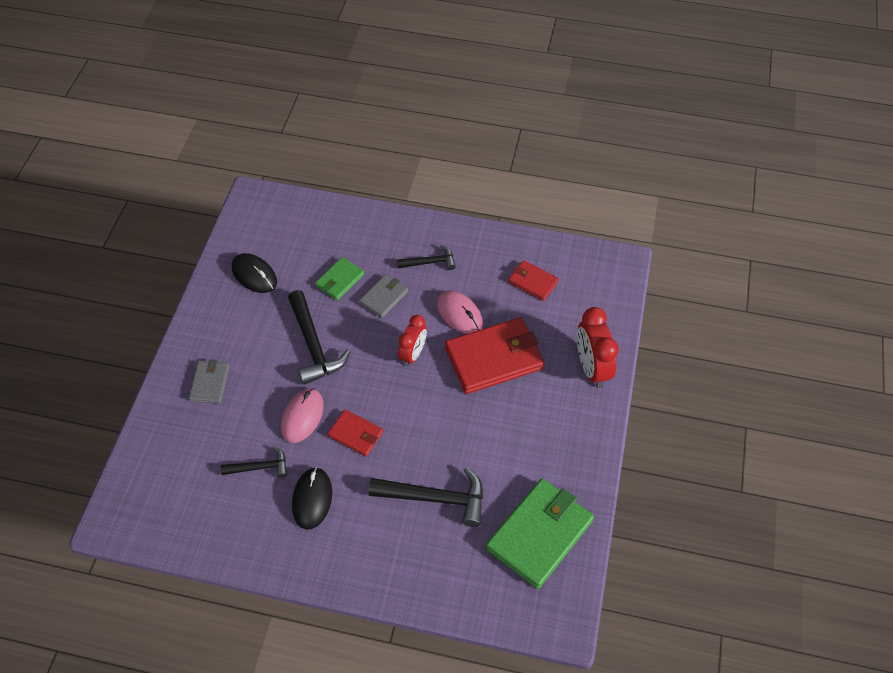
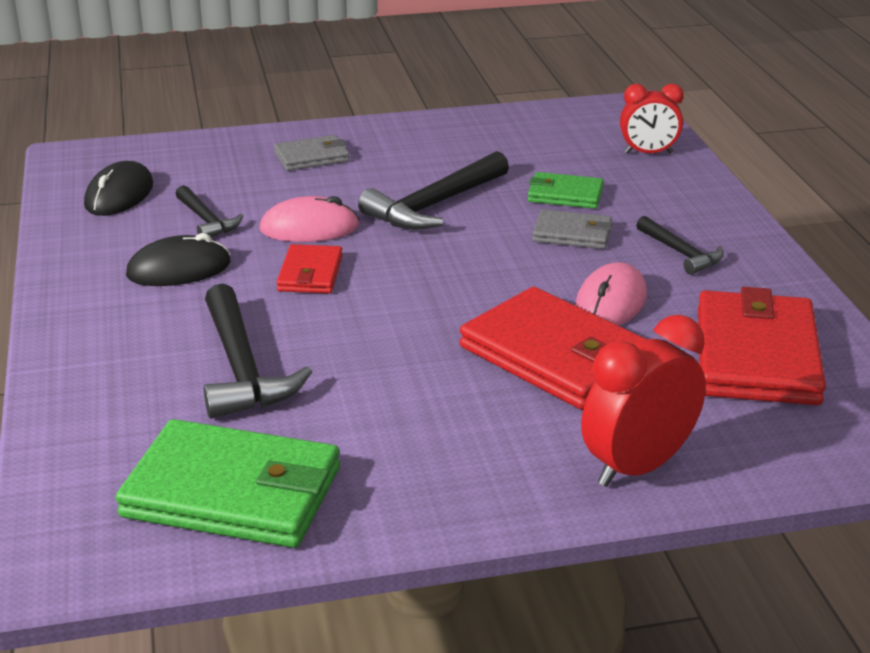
camera: 65 degrees right, 25 degrees down
(254, 275) = (508, 139): black mouse -> black mouse (119, 195)
(413, 354) = (493, 282): red clock -> red clock (648, 153)
(532, 282) = (756, 355): red wallet -> red wallet, size x1.91

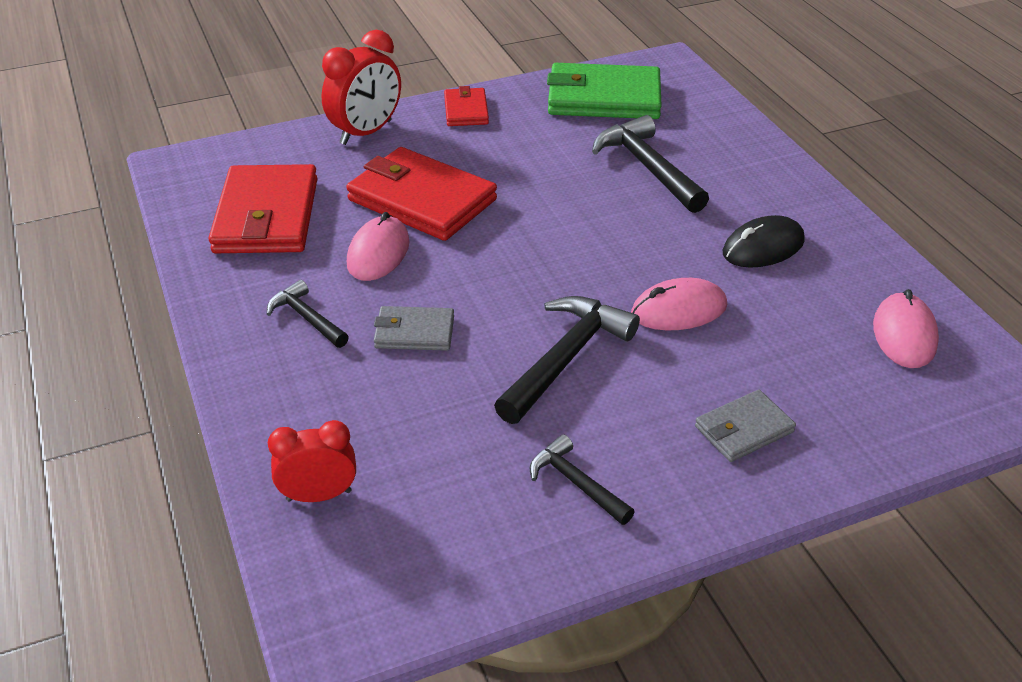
camera: 170 degrees right, 10 degrees up
(119, 195) = (904, 334): black mouse -> pink mouse
(207, 221) = (785, 308): black hammer -> black hammer (576, 483)
(310, 274) = (646, 255): red wallet -> red wallet (466, 110)
(565, 195) = (425, 394): green wallet -> none

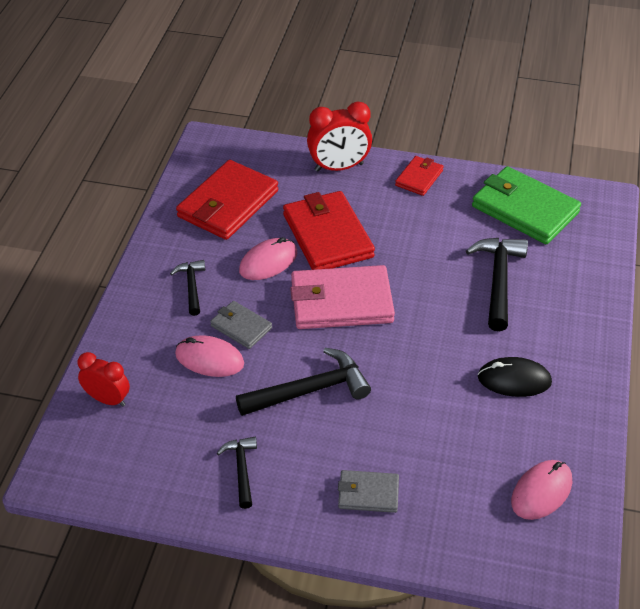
camera: 35 degrees right, 5 degrees up
(506, 256) = (341, 302): none -> pink wallet
(678, 310) = (410, 395): pink mouse -> pink mouse (209, 359)

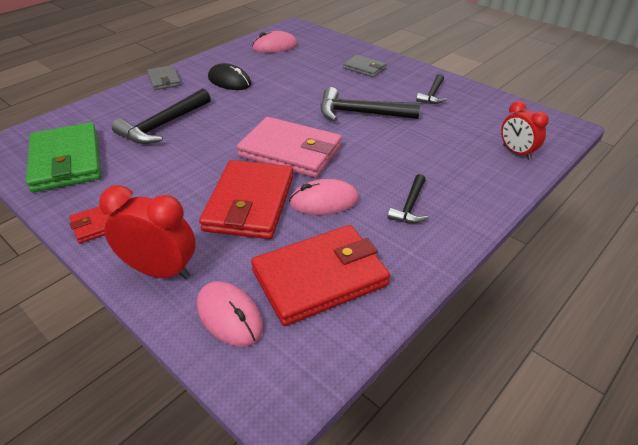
camera: 150 degrees left, 5 degrees down
(209, 359) = (423, 151): pink mouse -> pink mouse (229, 316)
(241, 327) = (384, 162): grey wallet -> grey wallet (164, 80)

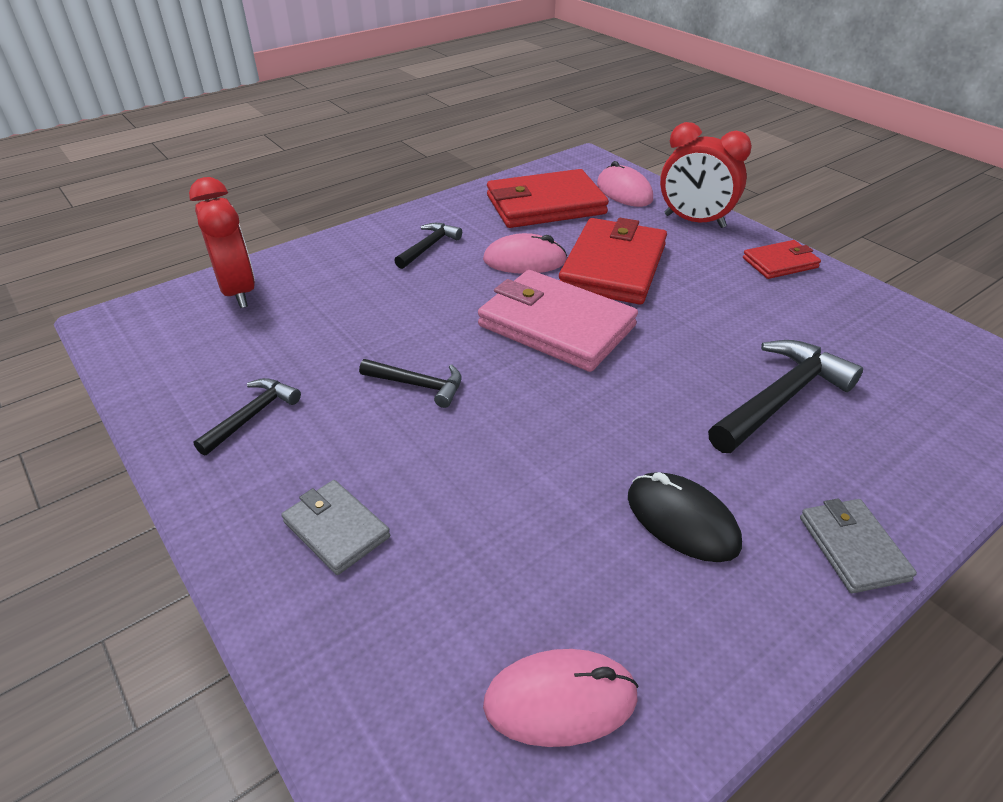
camera: 170 degrees left, 0 degrees up
(66, 161) = (898, 345): green wallet -> none
(360, 113) = (418, 385): black hammer -> black hammer, size x0.58
(516, 152) = (238, 291): red clock -> red clock, size x1.50

